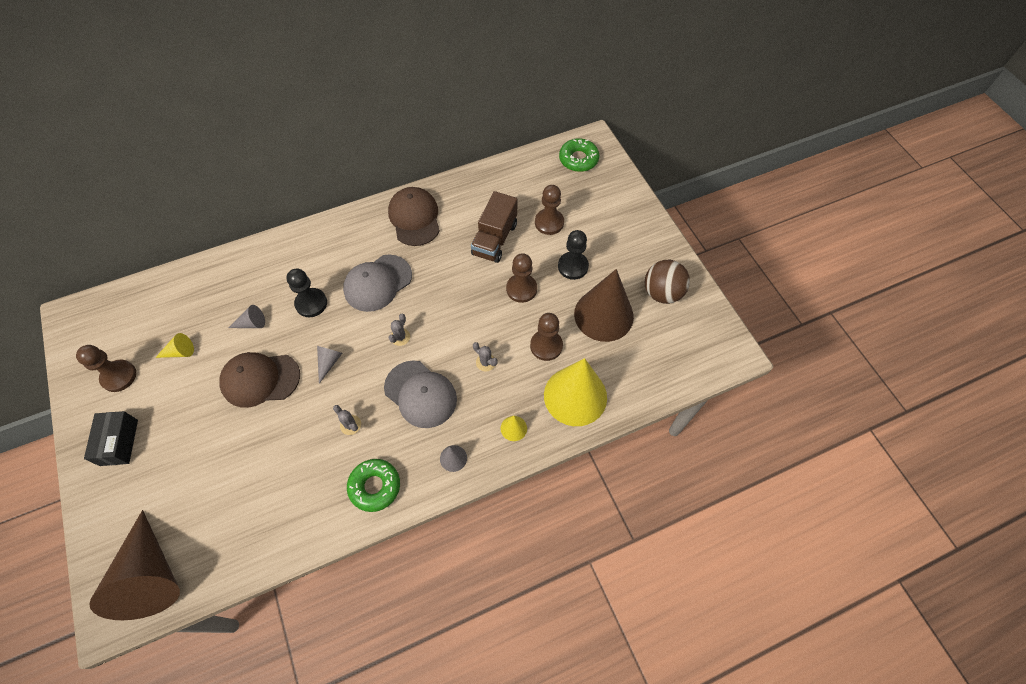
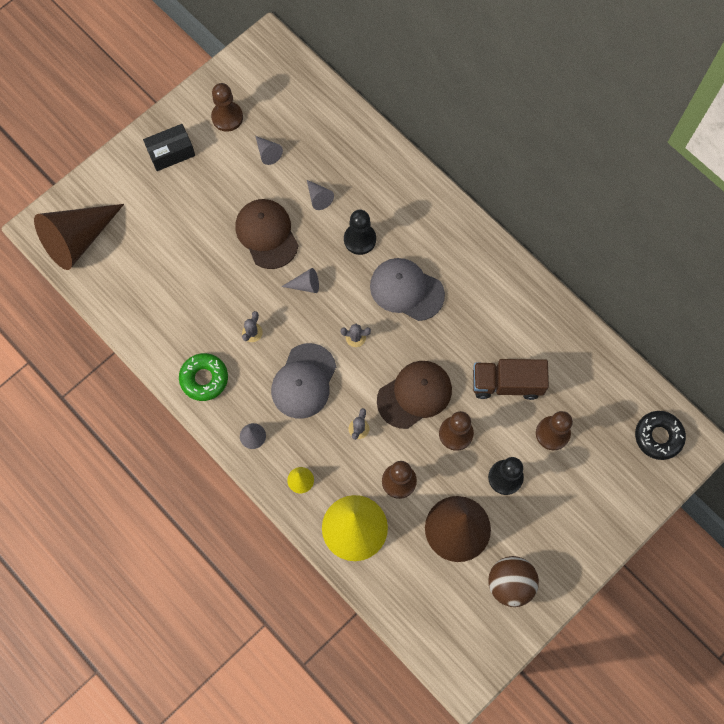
camera: 70 degrees right, 10 degrees up
(180, 352) = (268, 153): yellow cone -> grey cone
(414, 218) = (499, 291): brown cap -> brown cap (414, 395)
(578, 159) = (658, 436): green donut -> black donut

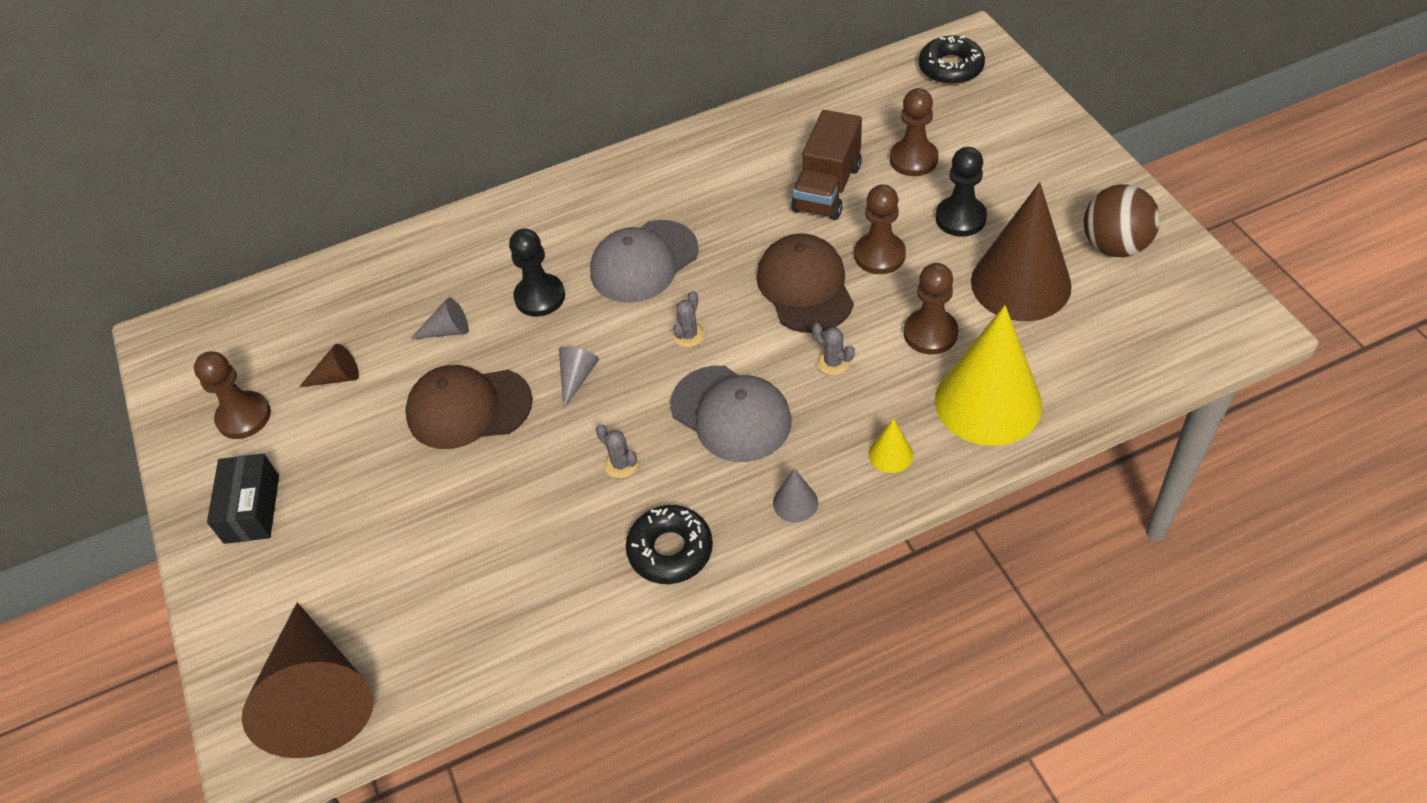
camera: 65 degrees left, 20 degrees down
(204, 379) = (670, 550): green donut -> black donut
(268, 153) = (337, 377): grey cone -> brown cone

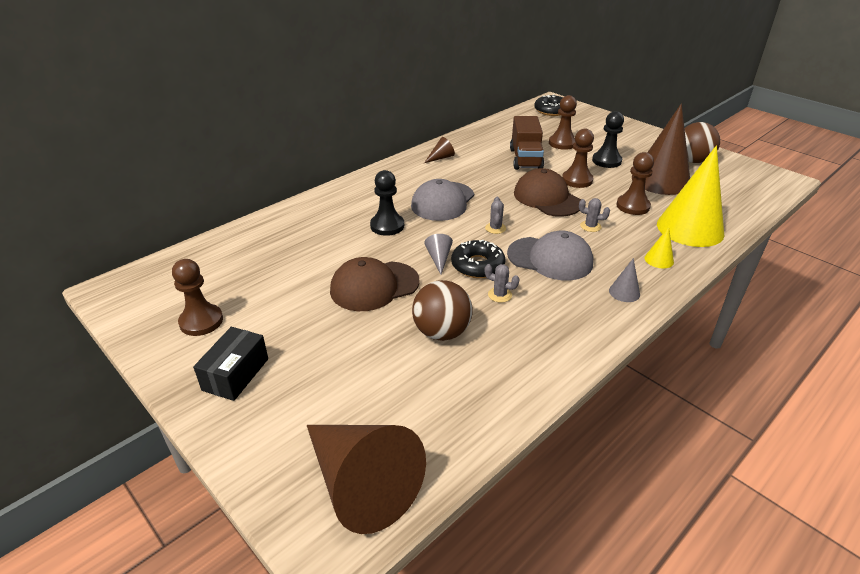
camera: 25 degrees left, 15 degrees down
(251, 509) = (235, 374): black box -> black box turned 45 degrees clockwise
(337, 377) = (265, 287): brown cone -> brown cone (441, 158)
(447, 330) = (334, 251): grey cone -> none
(512, 508) = (441, 332): none -> brown ball
(670, 550) = (566, 332): black donut -> black donut (477, 265)

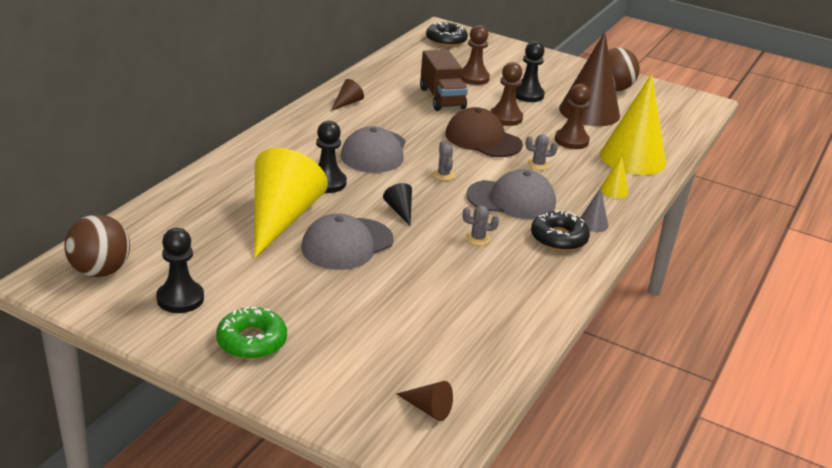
camera: 20 degrees left, 5 degrees down
(201, 321) = (180, 298): brown pawn -> black pawn
(235, 374) = (252, 341): black box -> green donut
(330, 255) = (281, 218): none -> yellow cone
(361, 483) = (428, 409): brown cone -> brown cone, size x0.41
(374, 286) = (347, 244): brown cap -> grey cap
(439, 259) = (400, 211): grey cone -> black cone
(441, 332) = (438, 278): brown ball -> brown ball (100, 271)
(477, 265) = (443, 213): black donut -> black donut (558, 238)

